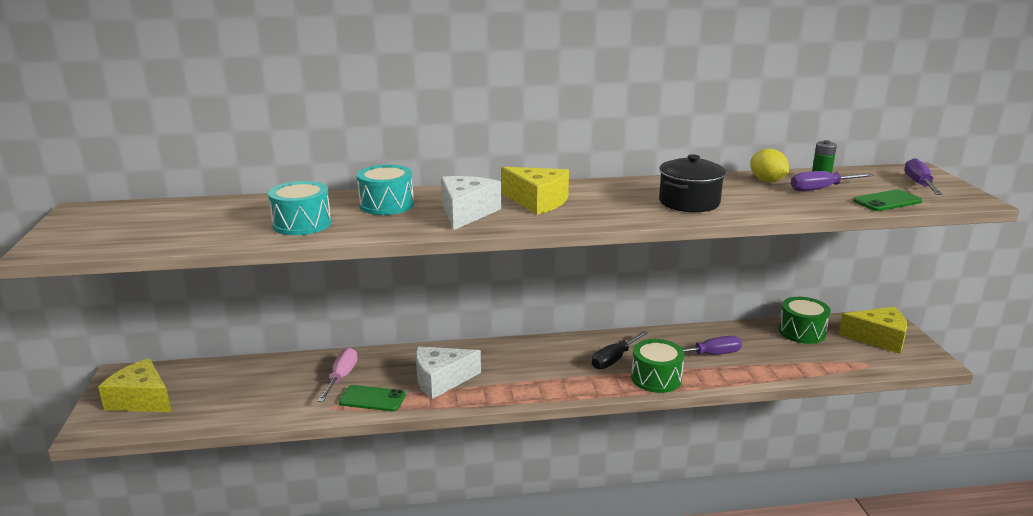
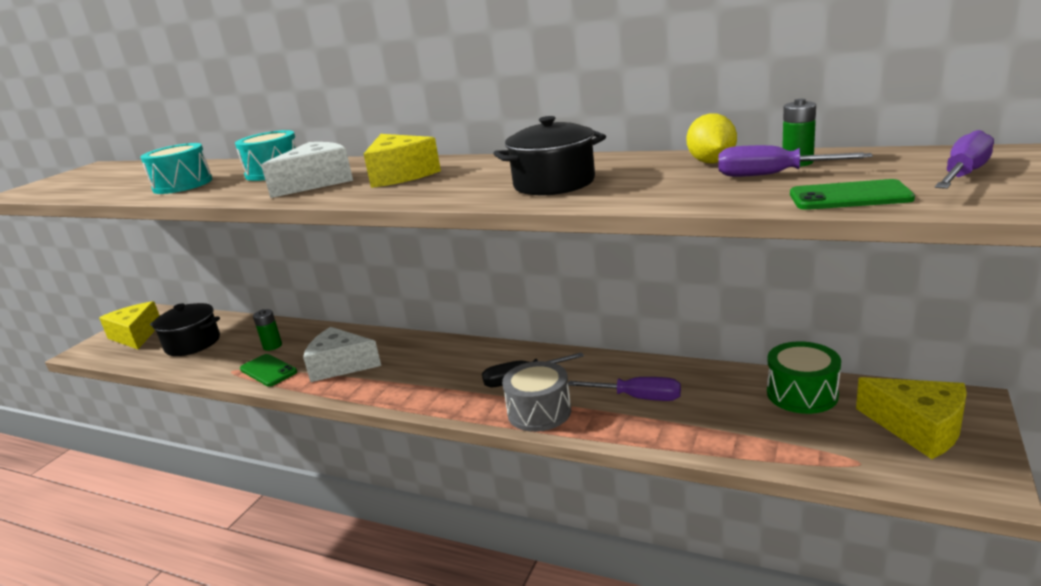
camera: 35 degrees right, 0 degrees up
(238, 393) = (193, 343): none -> black pot
(341, 378) = (272, 346): pink screwdriver -> green battery
(656, 378) = (539, 412): green drum -> grey drum

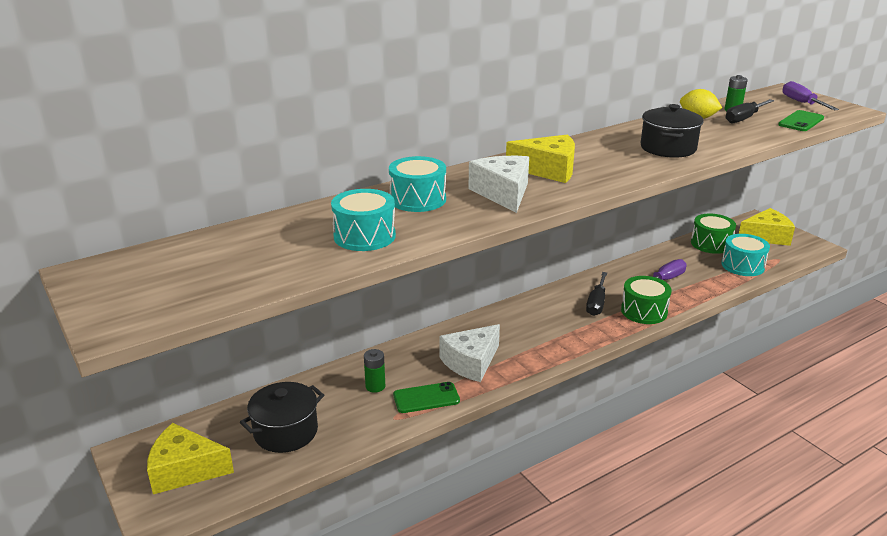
camera: 60 degrees left, 5 degrees up
(539, 412) = (644, 311): grey drum -> green drum
(773, 175) = (744, 118): purple screwdriver -> black screwdriver
(776, 439) = (742, 265): none -> turquoise drum

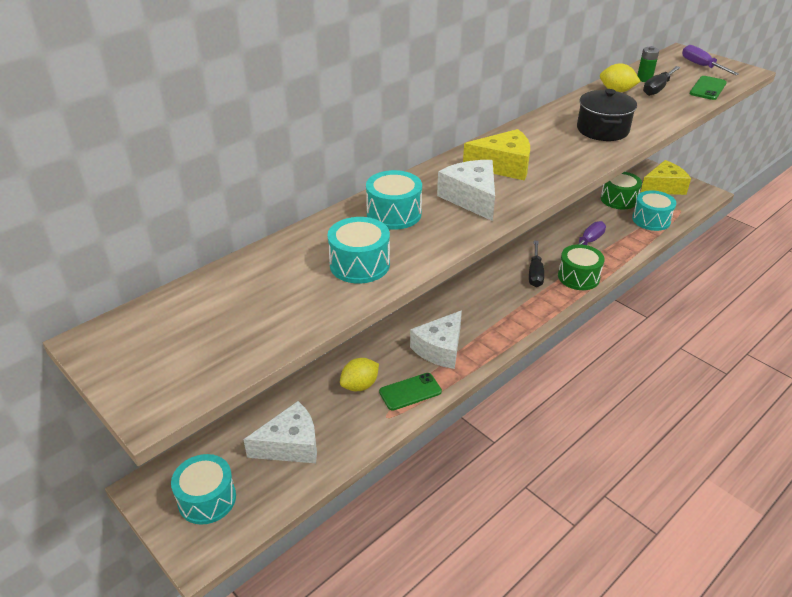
camera: 10 degrees left, 10 degrees up
(185, 470) = (207, 499): yellow cheese -> turquoise drum
(286, 432) = (290, 445): black pot -> white cheese
(375, 386) = (360, 385): green battery -> yellow lemon

